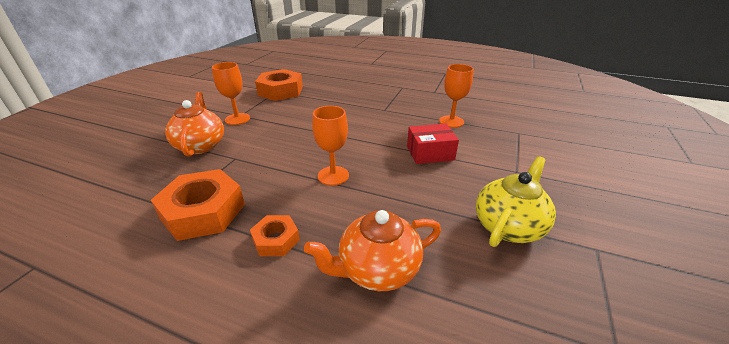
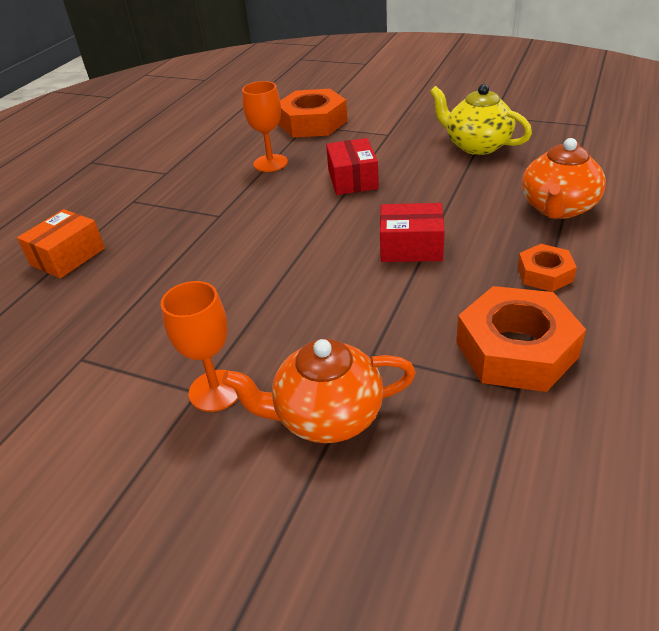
camera: 85 degrees left, 5 degrees up
(280, 91) = (82, 351): orange nut -> orange nut (312, 123)
(333, 175) = (411, 247): orange goblet -> red box
(352, 80) = (68, 256): none -> orange box
(377, 269) = (558, 208): orange teapot -> orange teapot turned 45 degrees clockwise

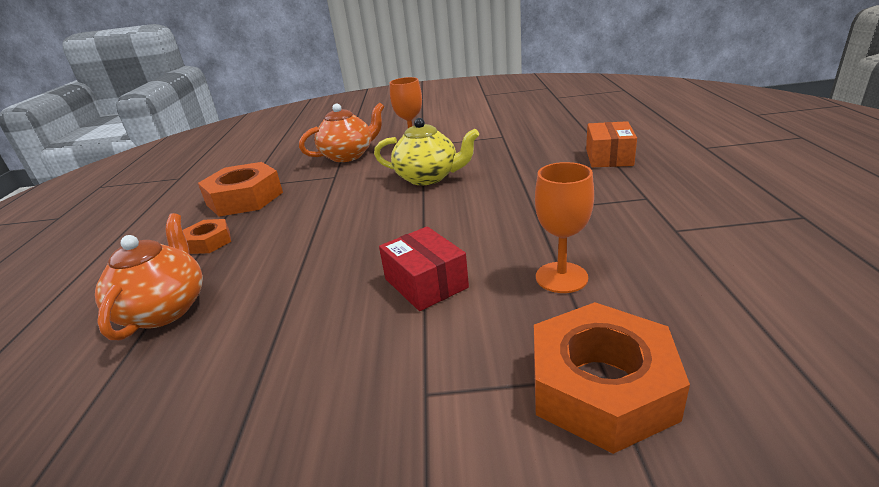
camera: 155 degrees right, 10 degrees down
(411, 247) = (326, 232): red box -> none
(476, 146) = (252, 404): yellow teapot -> yellow teapot (428, 177)

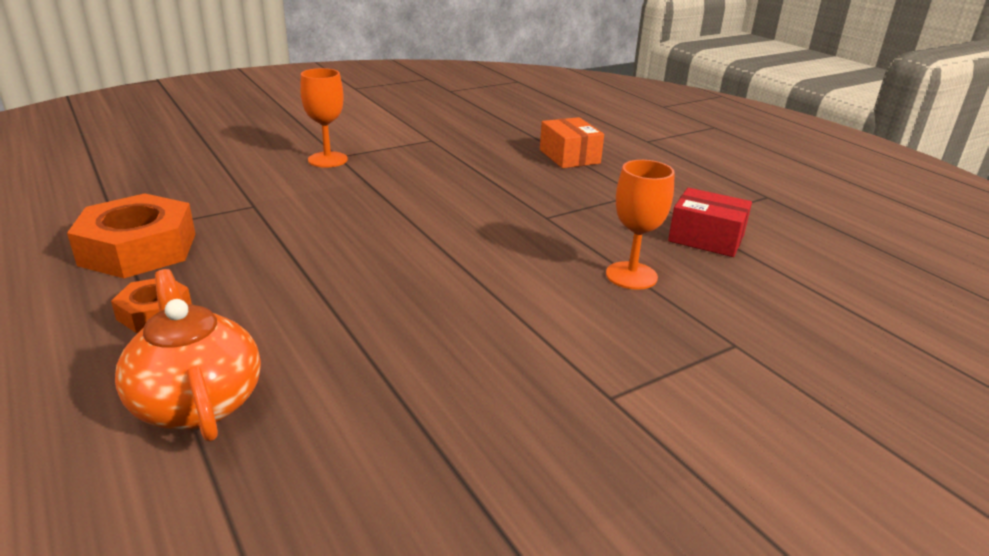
camera: 35 degrees left, 0 degrees up
(348, 155) = (242, 176): orange teapot -> none
(426, 283) = (509, 305): red box -> red box (706, 238)
(428, 177) = (390, 195): yellow teapot -> none
(601, 387) = (739, 353): orange nut -> none

